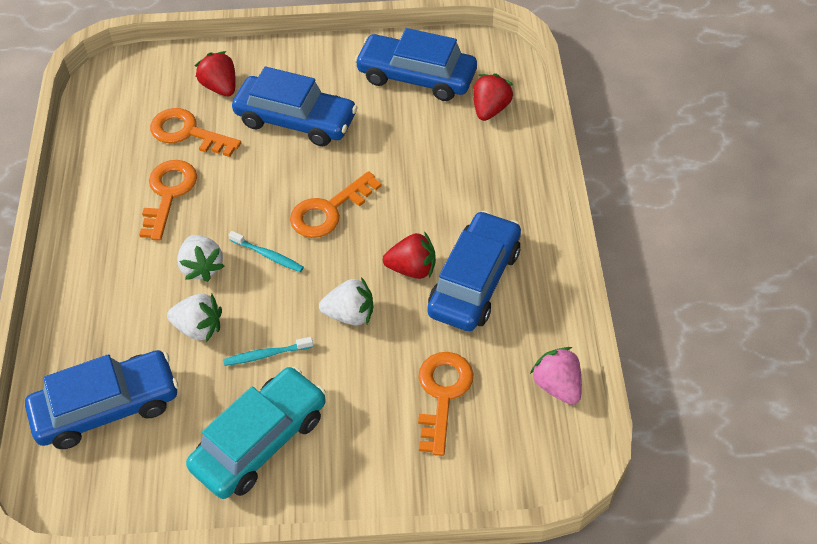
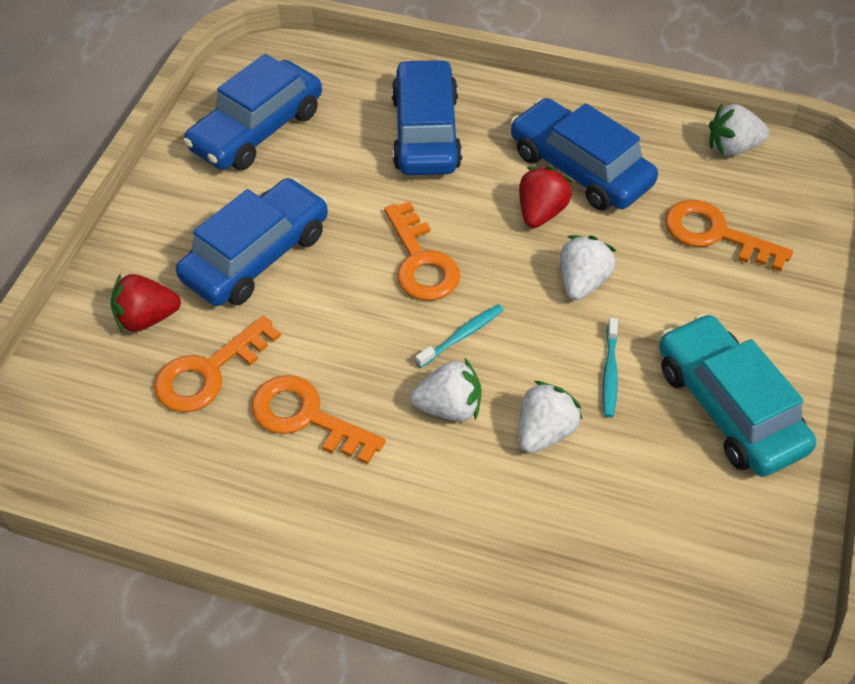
camera: 70 degrees left, 0 degrees up
(107, 408) = (632, 558): blue car -> blue car (426, 132)
(490, 109) = (346, 86): red strawberry -> none
(557, 386) = (732, 147): pink strawberry -> white strawberry

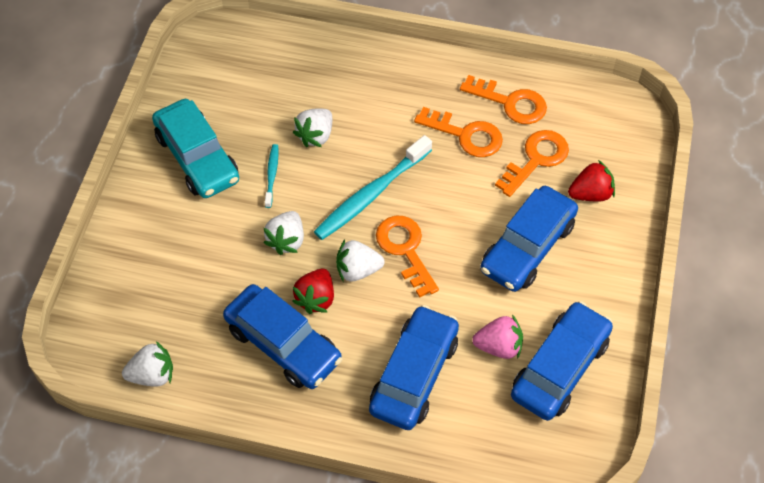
camera: 175 degrees right, 5 degrees up
(322, 153) = (498, 346): none -> pink strawberry
(426, 132) = (414, 375): blue car -> blue car turned 150 degrees counterclockwise
(449, 407) = (376, 147): white strawberry -> white strawberry (358, 270)
(462, 336) = (371, 194): turquoise toothbrush -> turquoise toothbrush, size x2.04
(715, 234) = (183, 287): orange key -> orange key (511, 103)

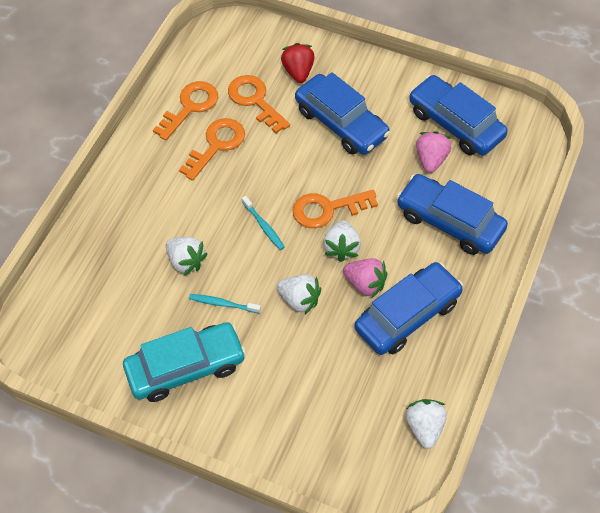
camera: 80 degrees left, 0 degrees up
(316, 298) = (365, 284): red strawberry -> pink strawberry
(371, 194) = (264, 226): turquoise toothbrush -> turquoise toothbrush, size x0.49

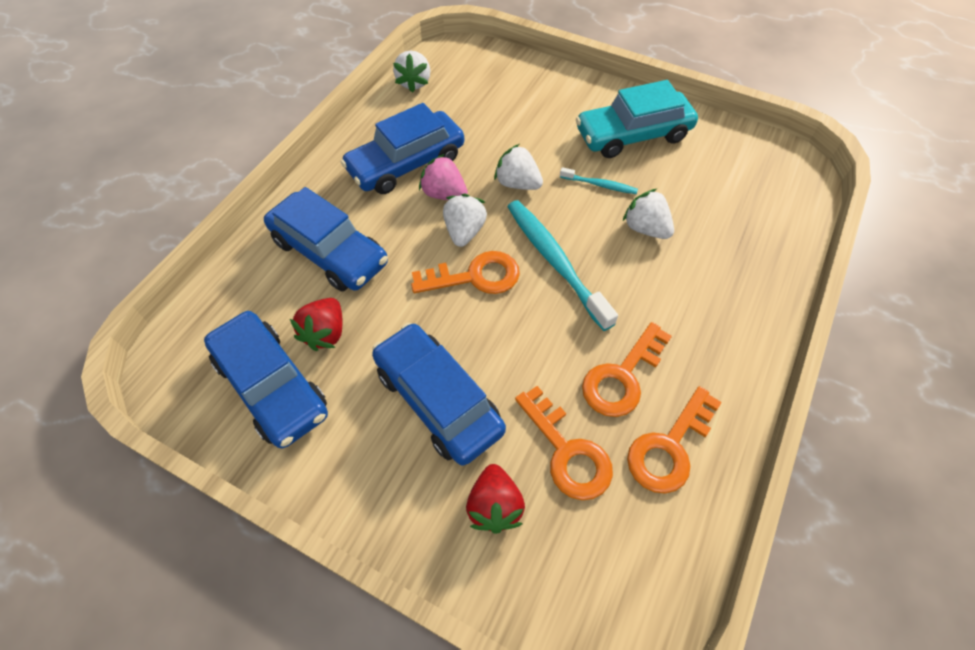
camera: 175 degrees left, 0 degrees up
(264, 226) = (555, 261): turquoise toothbrush -> turquoise toothbrush, size x2.04
(431, 159) = (325, 333): pink strawberry -> red strawberry

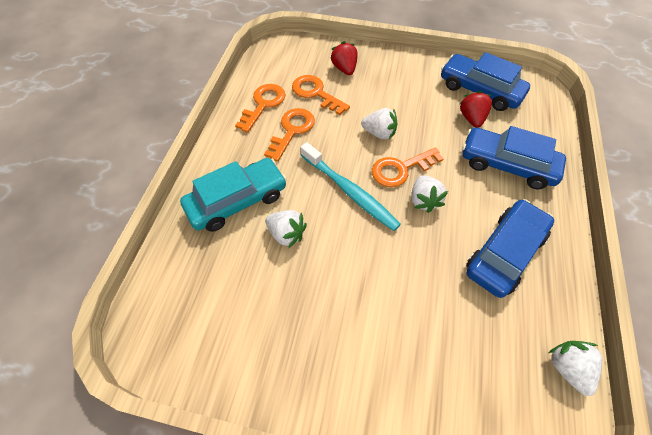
camera: 165 degrees right, 0 degrees up
(438, 400) = (390, 101): blue car -> none
(444, 194) = (456, 229): pink strawberry -> none
(517, 183) = (401, 254): white strawberry -> white strawberry (379, 133)
(600, 185) = (331, 270): turquoise toothbrush -> none
(633, 135) = (309, 344): turquoise car -> turquoise car (237, 201)

